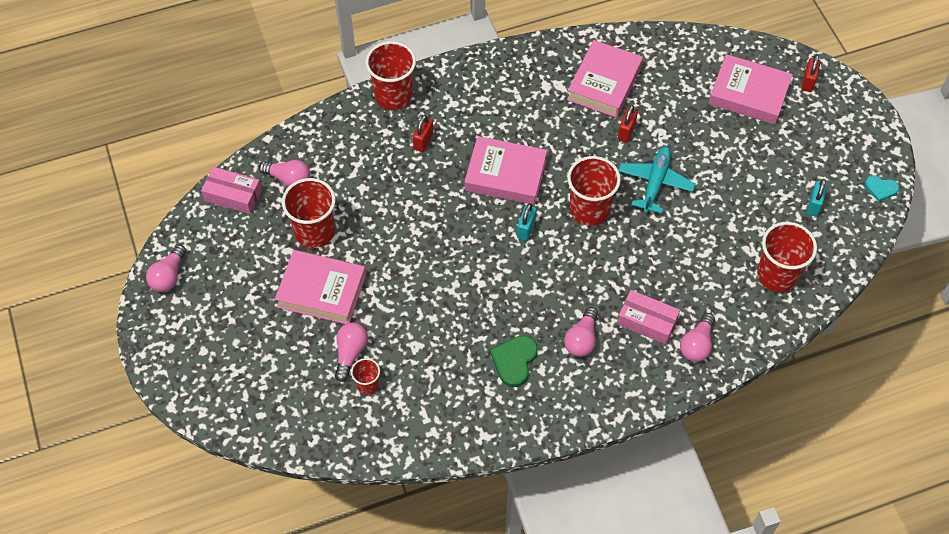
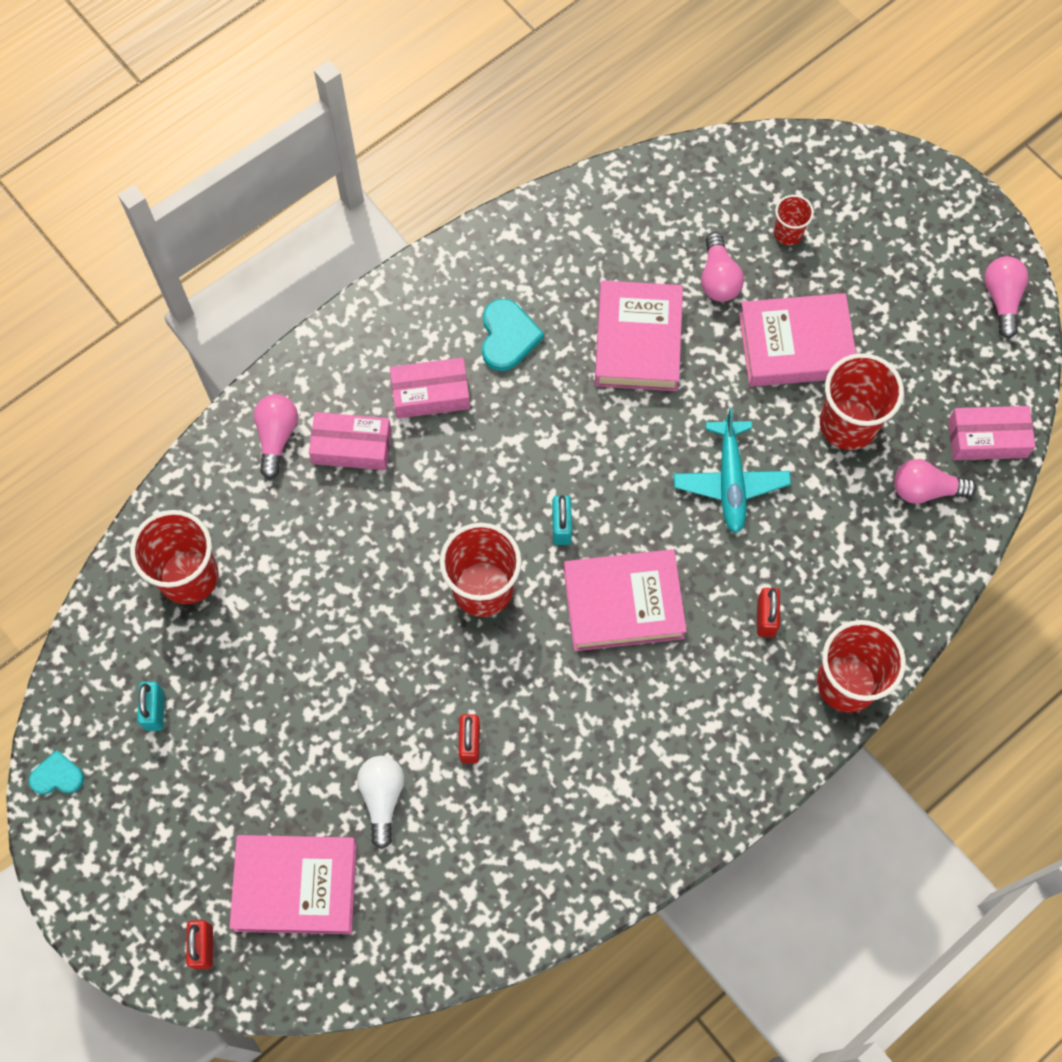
camera: 160 degrees right, 10 degrees up
(367, 385) = (678, 247): red cup -> red cup (788, 233)
(514, 361) = (508, 337): green heart -> turquoise heart
(582, 339) = (431, 394): pink light bulb -> pink box
(604, 83) = (532, 824): pink book -> pink book (637, 341)
(655, 182) = (400, 667): turquoise plane -> turquoise plane (730, 482)
(686, 120) = (382, 798): none -> white light bulb

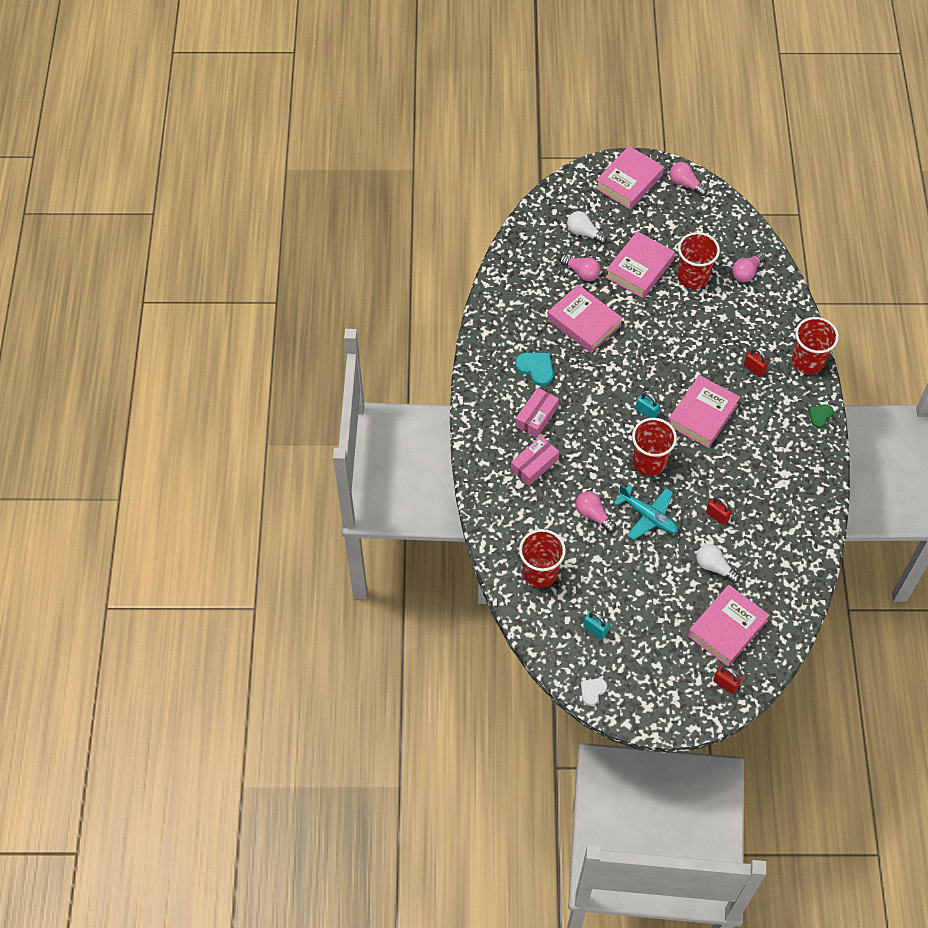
camera: 50 degrees left, 10 degrees down
(57, 776) = (592, 691): turquoise heart -> white heart
(276, 437) = (502, 491): pink light bulb -> pink light bulb (593, 515)
(730, 482) = (681, 337): turquoise plane -> turquoise plane (648, 516)
(766, 766) = (820, 415): none -> green heart
(788, 233) = (584, 233): red cup -> white light bulb
(932, 225) = (629, 182): none -> pink book
(987, 438) = (743, 235): pink box -> none

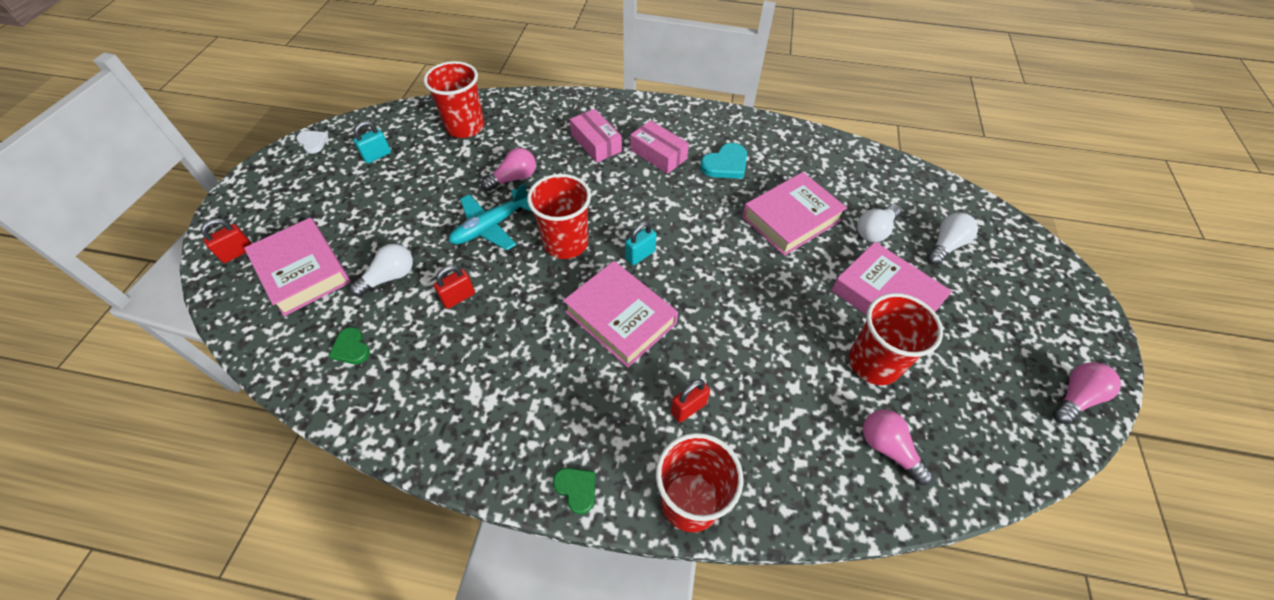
camera: 100 degrees right, 5 degrees down
(581, 272) = (874, 231): pink light bulb -> white light bulb
(629, 182) = (1058, 318): pink book -> none
(776, 567) = (351, 348): none -> green heart

